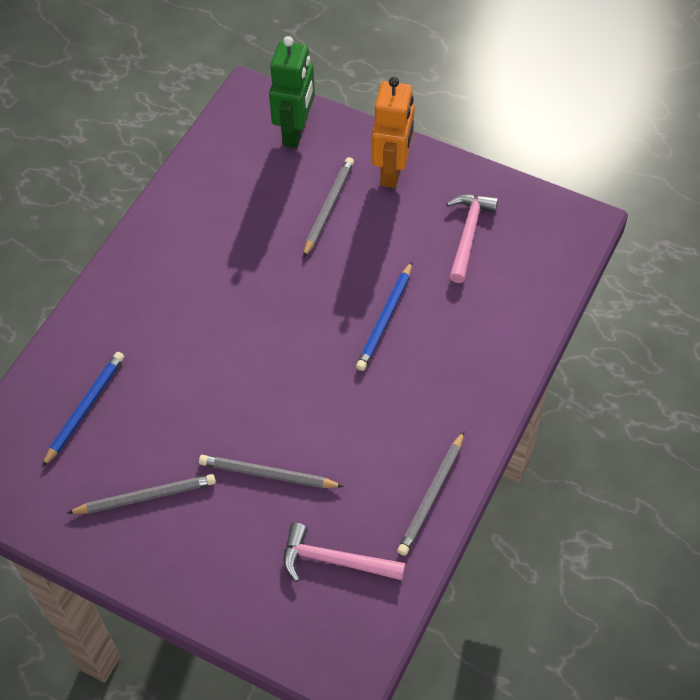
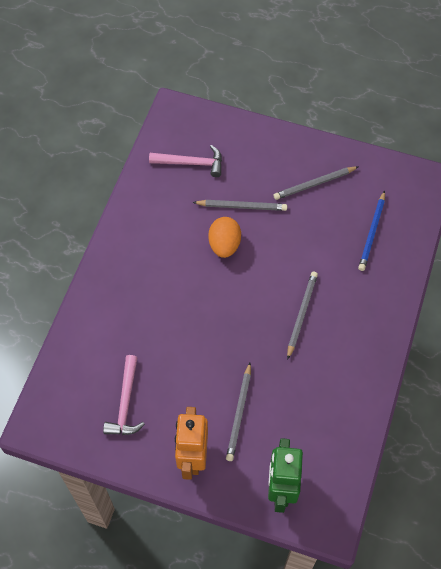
camera: 170 degrees right, 5 degrees up
(306, 418) = (224, 245): none -> orange egg
(385, 318) = (181, 323): blue pencil -> none
(431, 495) = (137, 207): grey pencil -> grey pencil (301, 314)

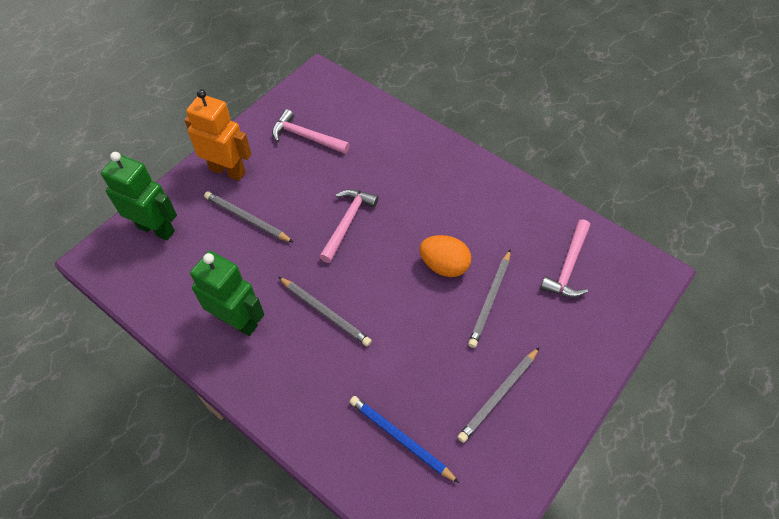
camera: 110 degrees right, 5 degrees down
(211, 329) = (347, 222): none -> pink hammer
(314, 184) = (498, 395): grey pencil -> grey pencil turned 135 degrees counterclockwise
(337, 374) = (238, 321): none -> green robot

